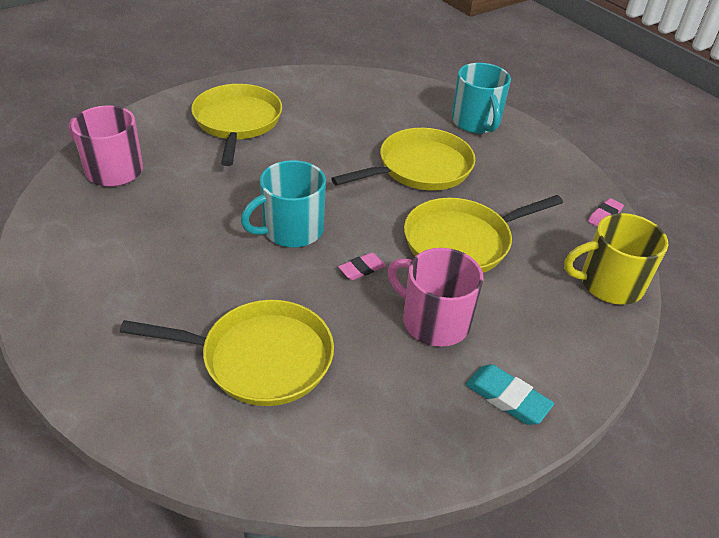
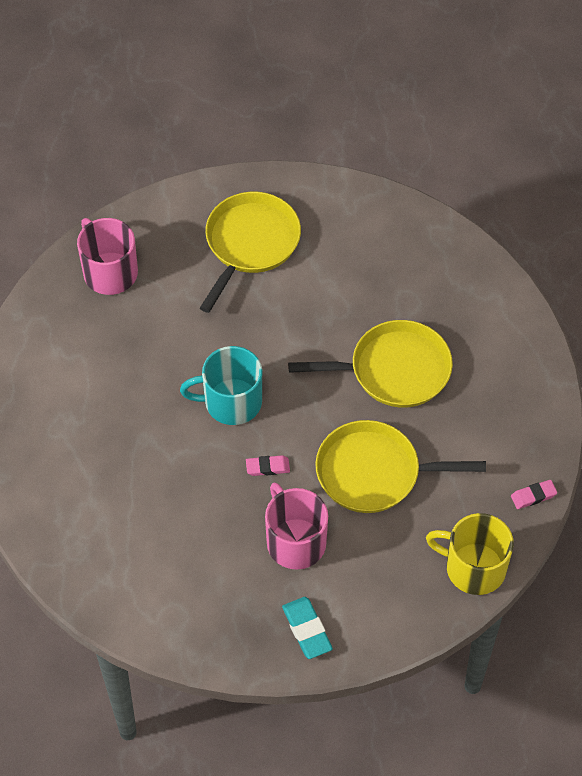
camera: 30 degrees right, 15 degrees up
(260, 358) = (143, 519): yellow pan -> none
(476, 122) = (496, 327): turquoise mug -> none

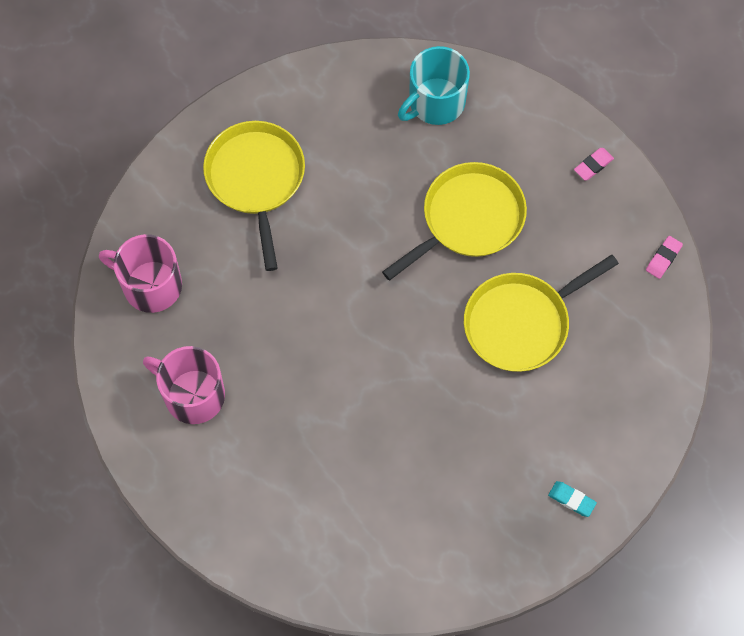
camera: 35 degrees left, 10 degrees up
(231, 402) = (353, 338): turquoise mug -> turquoise mug (435, 102)
(267, 467) = (430, 377): pink eraser -> pink eraser (593, 165)
(295, 541) = (503, 428): pink mug -> pink mug (193, 395)
(307, 630) = (571, 500): turquoise eraser -> turquoise eraser, size x0.67
(474, 567) = (663, 353): yellow mug -> none

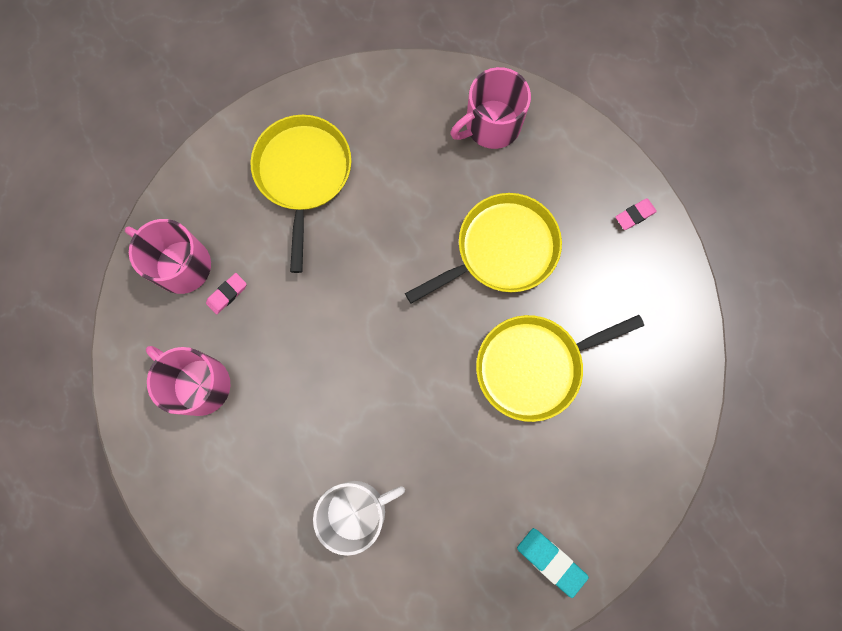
camera: 10 degrees right, 10 degrees up
(373, 486) = (356, 511): none -> white mug
(435, 102) = (491, 125): turquoise mug -> pink mug
(571, 500) = (551, 561): turquoise eraser -> turquoise eraser, size x1.50
(663, 258) = (687, 323): pink eraser -> pink eraser (227, 294)

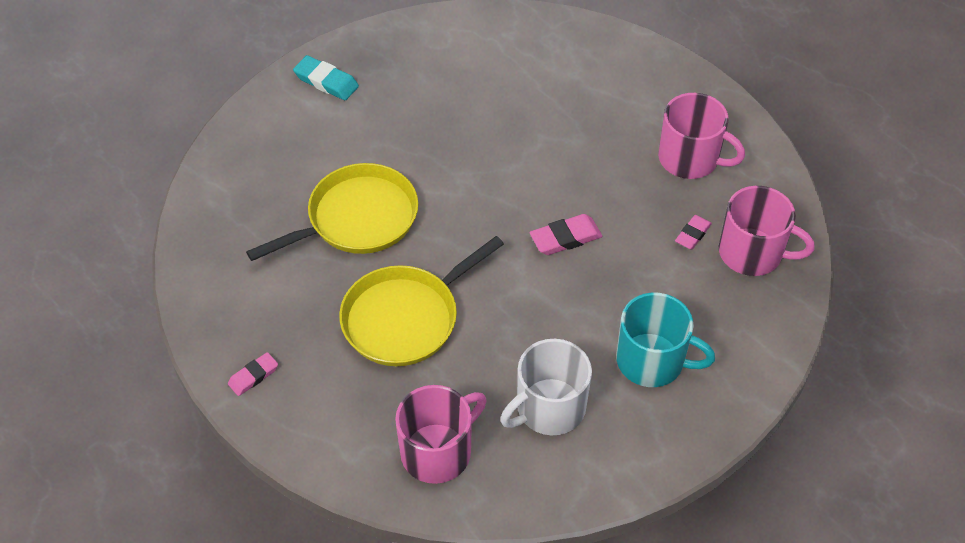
camera: 170 degrees right, 25 degrees down
(303, 174) = (652, 361): yellow pan -> turquoise mug
(344, 310) = (565, 238): none -> pink eraser
(356, 511) = (510, 91): white mug -> white mug (549, 408)

